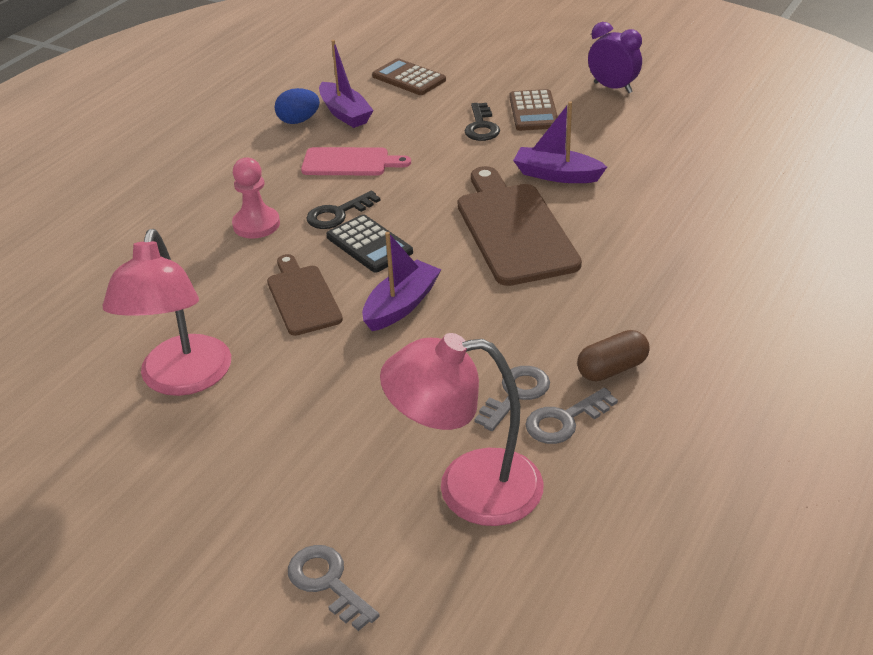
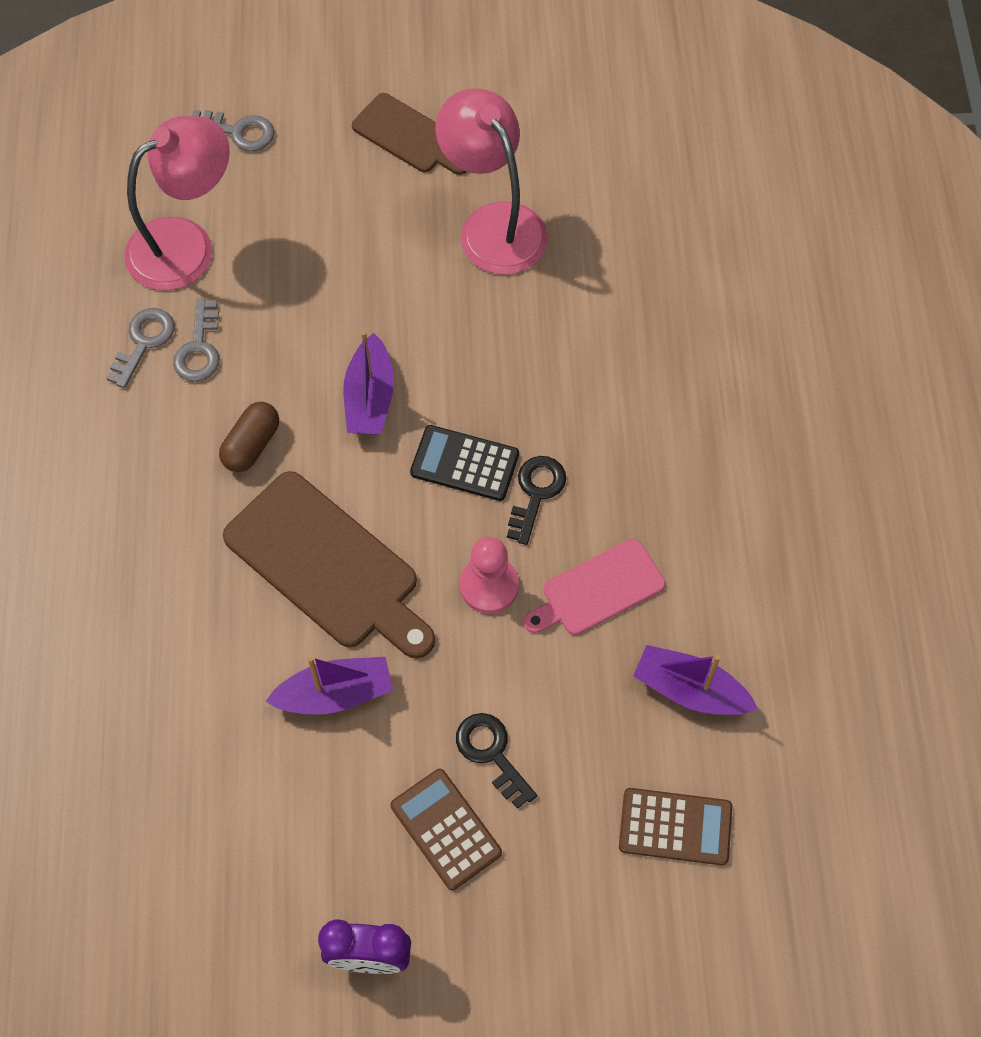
camera: 145 degrees right, 25 degrees up
(256, 224) = (608, 433): pink pawn -> pink pawn (489, 586)
(298, 121) = (734, 642): blue egg -> none
(302, 297) = (471, 361): brown cutting board -> brown cutting board (408, 136)
(612, 369) = (129, 418): brown capsule -> brown capsule (251, 445)

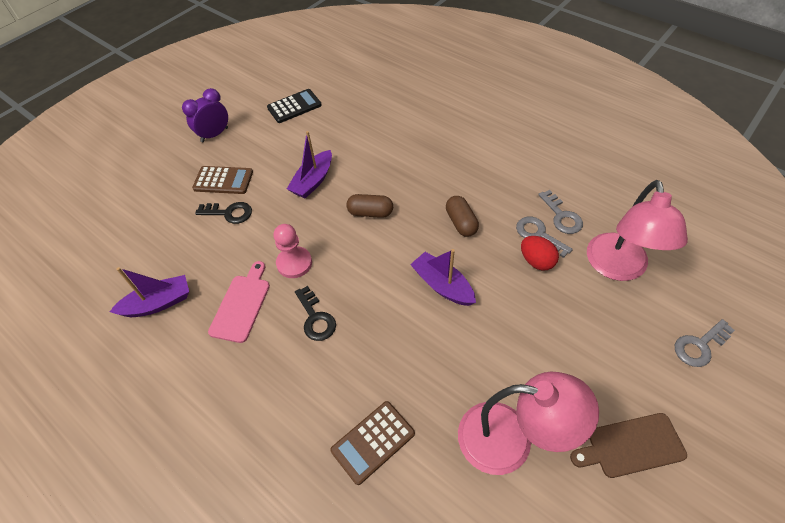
camera: 135 degrees right, 10 degrees down
(246, 327) = (536, 261): none -> red egg
(328, 565) = (370, 213): brown cutting board -> brown capsule
(464, 463) = (364, 299): black calculator -> black calculator (294, 106)
(675, 827) = (124, 251): brown calculator -> brown calculator (373, 442)

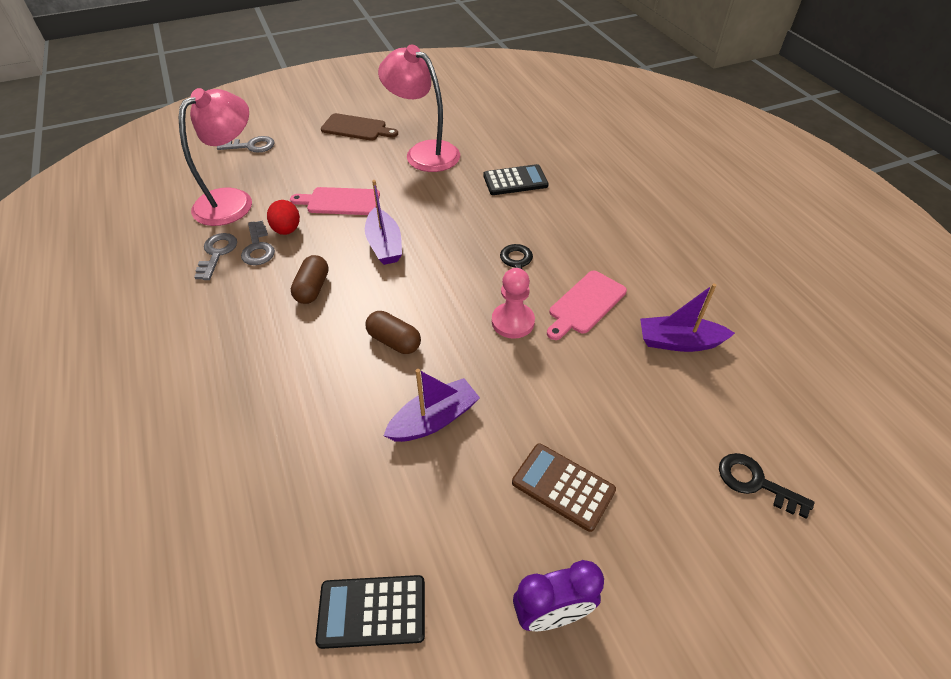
camera: 155 degrees left, 5 degrees down
(229, 213) = (569, 422): black key -> black key (755, 482)
(373, 442) = (515, 181): brown calculator -> black calculator
(526, 314) = (340, 202): none -> pink cutting board

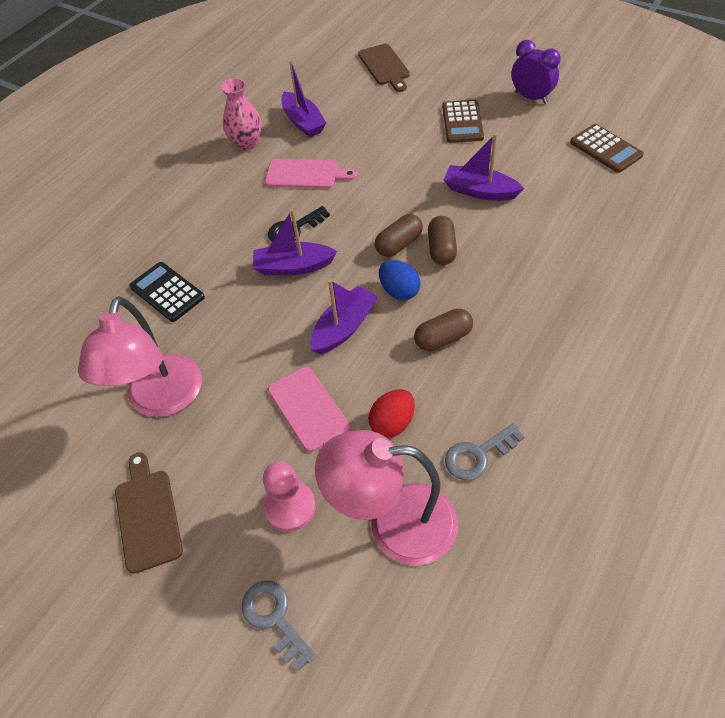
camera: 120 degrees left, 5 degrees up
(258, 248) = (438, 426): grey key -> none
(372, 611) = (605, 149): black calculator -> brown calculator
(382, 290) = (399, 291): none -> blue egg
(430, 317) = (399, 244): none -> brown capsule
(473, 246) = (293, 267): none -> purple boat
(513, 322) = (359, 200): pink pawn -> pink pawn (290, 507)
(672, 286) = (246, 143): none -> pink vase
(755, 482) = (385, 66): black key -> brown cutting board

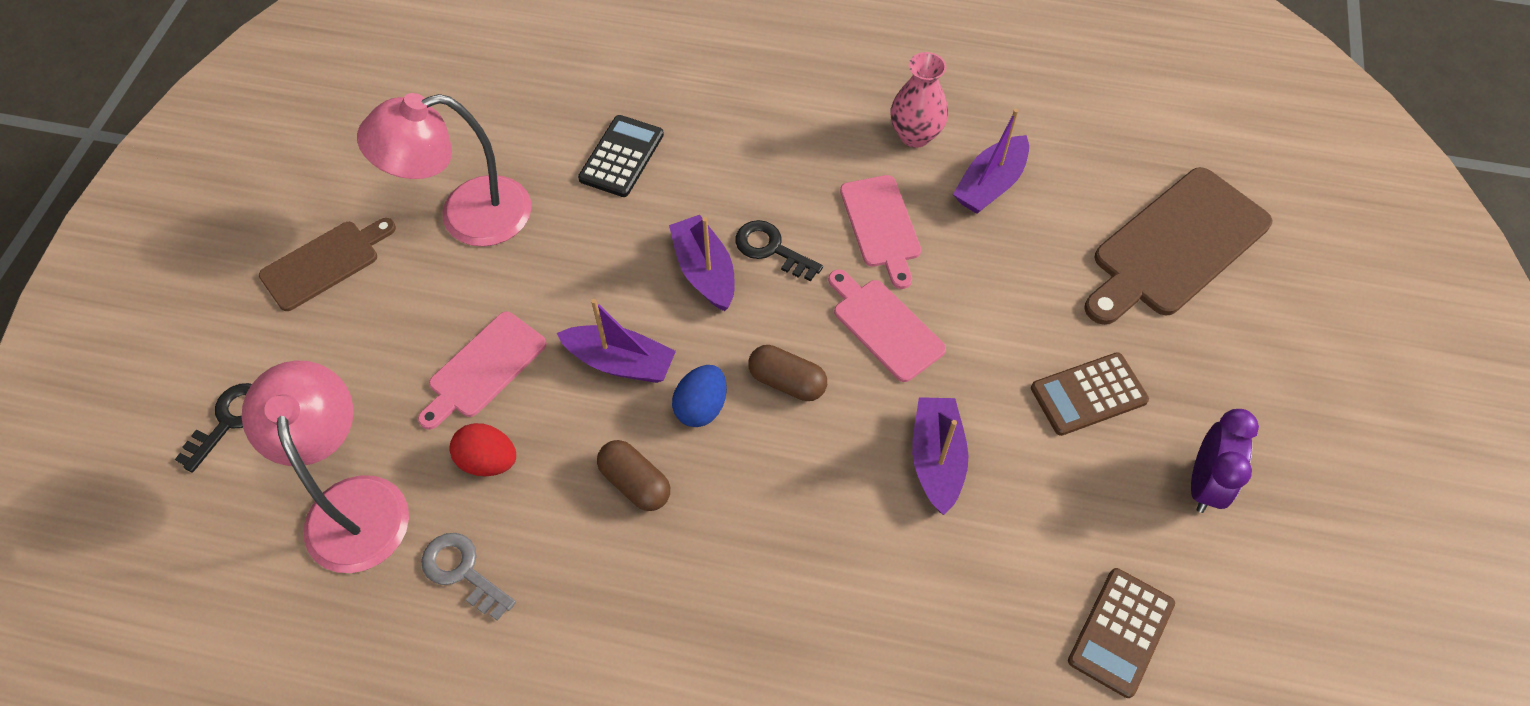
camera: 65 degrees right, 5 degrees up
(274, 618) = (229, 421): grey key -> black key
(290, 507) = (357, 390): pink pawn -> none
(379, 191) = (884, 326): none -> pink cutting board
(385, 66) = (1176, 246): brown cutting board -> brown cutting board, size x1.67
(441, 249) = (796, 438): brown capsule -> none

